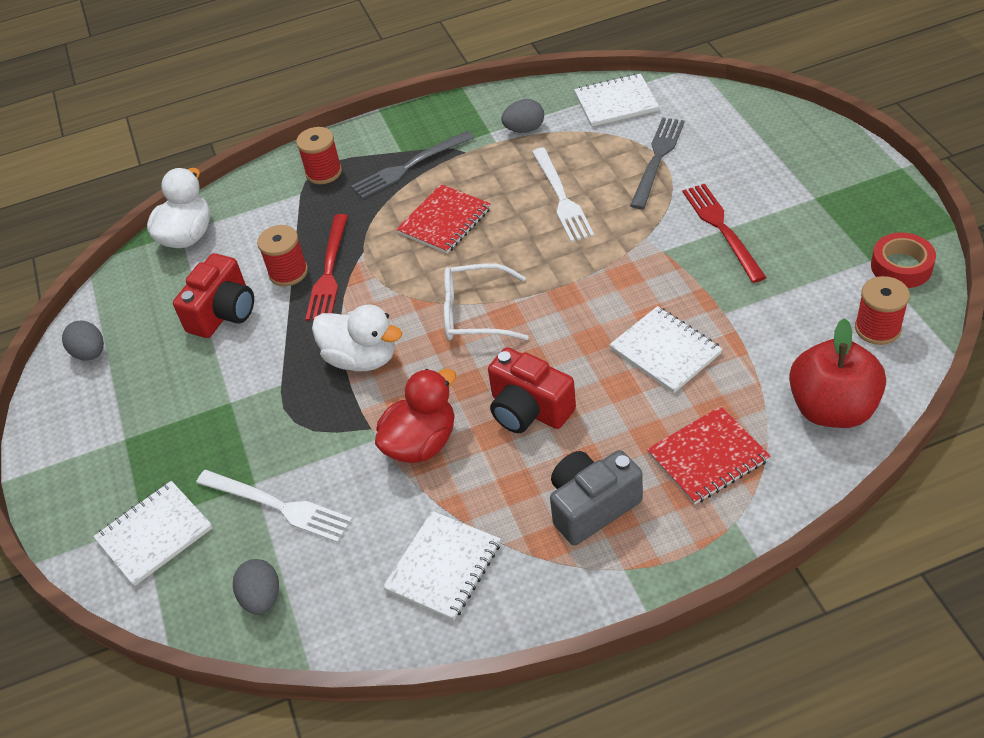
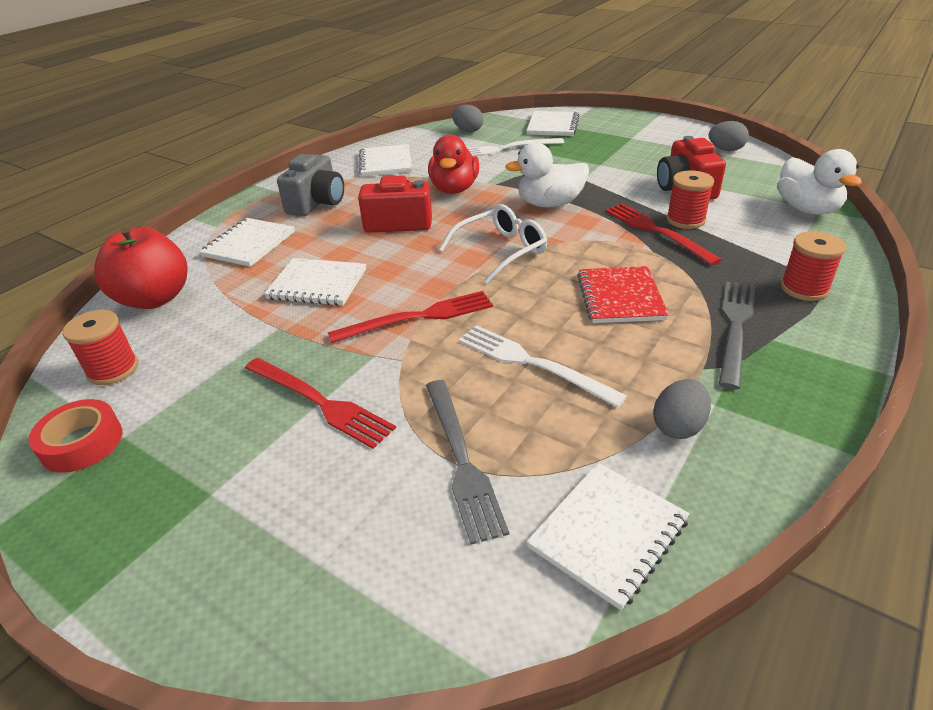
camera: 140 degrees right, 10 degrees down
(605, 271) = (418, 317): none -> red fork
(708, 457) = (249, 244): red notebook -> white notebook

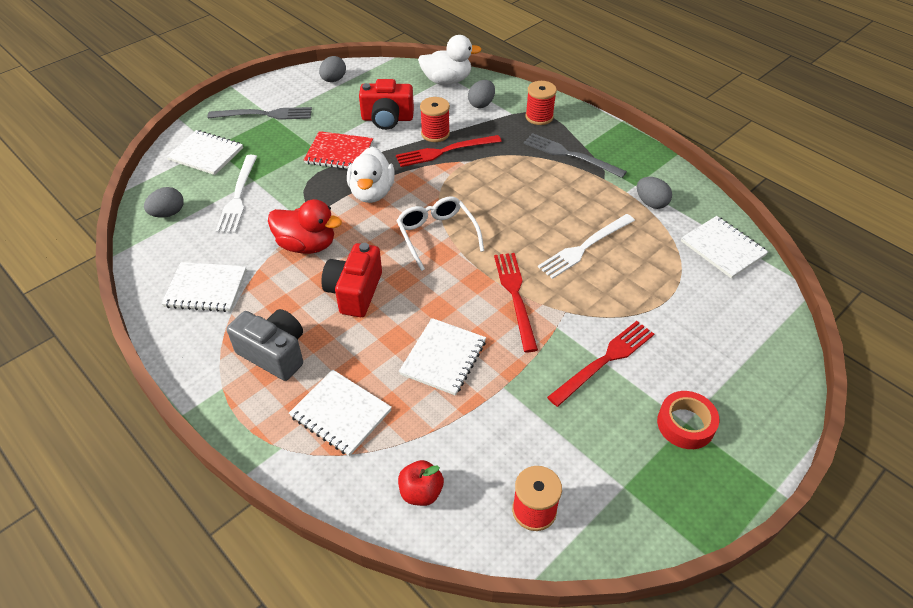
camera: 80 degrees left, 10 degrees up
(82, 443) = (627, 516): red tape -> red tape (685, 424)
(155, 299) = (421, 492): red apple -> red apple, size x0.53
(461, 460) = (667, 294): grey fork -> grey fork (264, 114)
(620, 297) = (523, 191): red notebook -> red notebook (339, 153)
(782, 240) = (481, 104): none -> grey egg

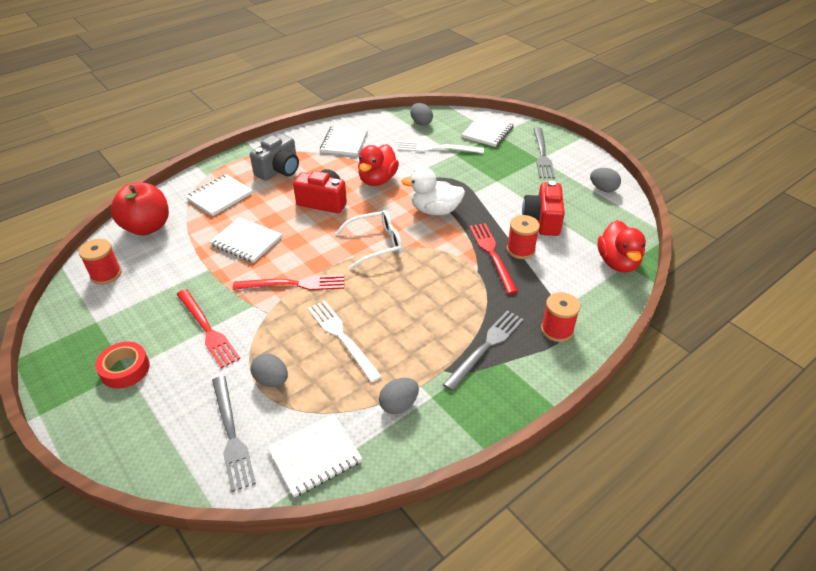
camera: 95 degrees right, 5 degrees down
(339, 153) = (489, 193): red notebook -> none
(421, 492) = (147, 227): red apple -> red apple, size x1.88
(447, 80) = (617, 262): white duck -> red duck
(481, 104) = (576, 285): grey egg -> grey egg (271, 380)
(727, 308) = (231, 435): none -> grey fork

